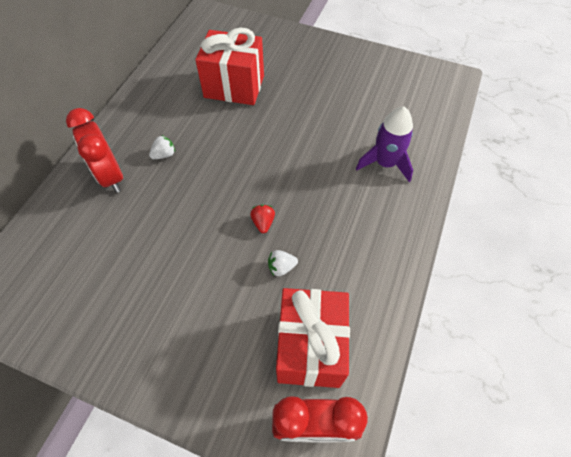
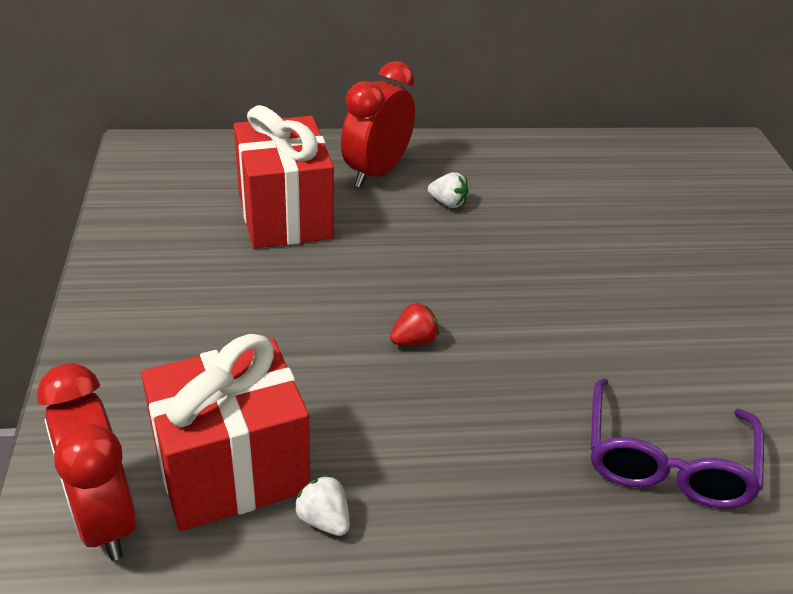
camera: 60 degrees right, 20 degrees down
(234, 86) = (633, 223): red gift -> red gift (285, 216)
(281, 267) = (350, 388): white strawberry -> white strawberry (324, 519)
(385, 163) = (666, 462): purple rocket -> purple glasses

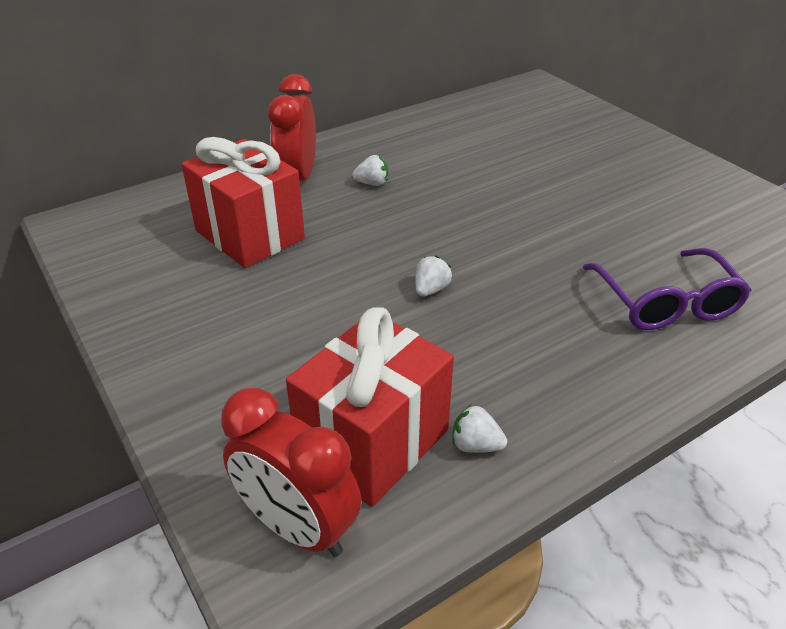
camera: 25 degrees left, 0 degrees up
(414, 340) = (431, 289): red strawberry -> white strawberry

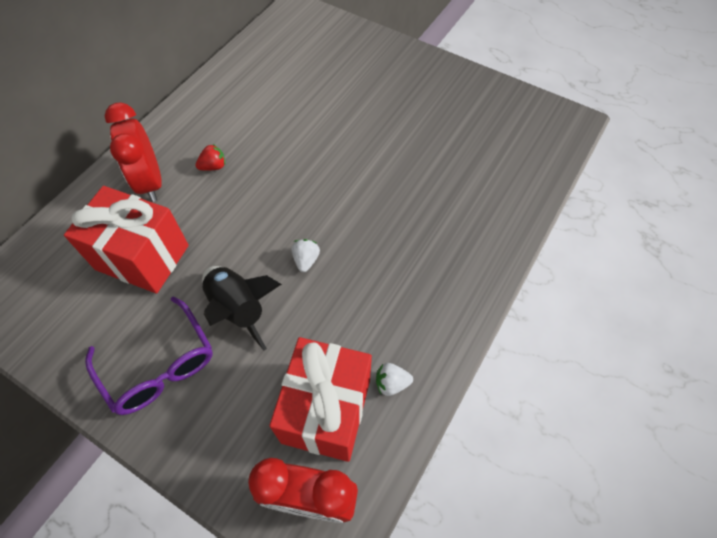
camera: 25 degrees left, 20 degrees up
(325, 309) = (239, 309): none -> black rocket
(372, 183) = (213, 166): white strawberry -> red strawberry
(666, 303) = (463, 212): purple glasses -> purple glasses (159, 366)

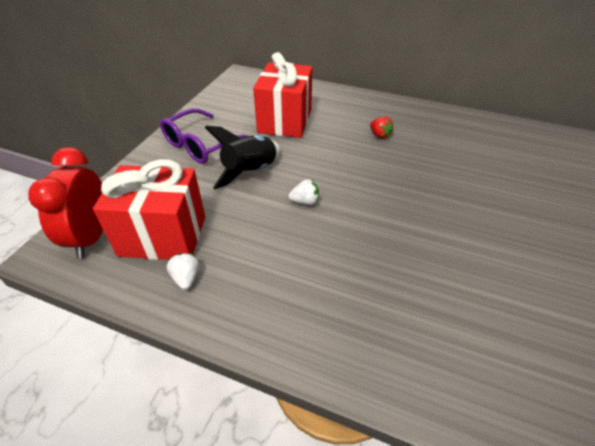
camera: 80 degrees right, 15 degrees down
(150, 182) = (350, 111): red clock -> none

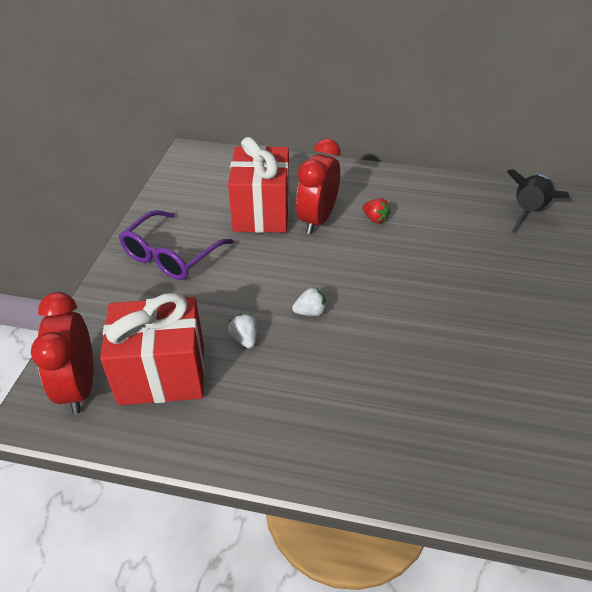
camera: 10 degrees left, 0 degrees up
(186, 278) = (204, 418): white strawberry -> white strawberry (244, 339)
(250, 172) = (239, 283): black rocket -> black rocket (528, 212)
(330, 131) = (317, 219): none -> red clock

